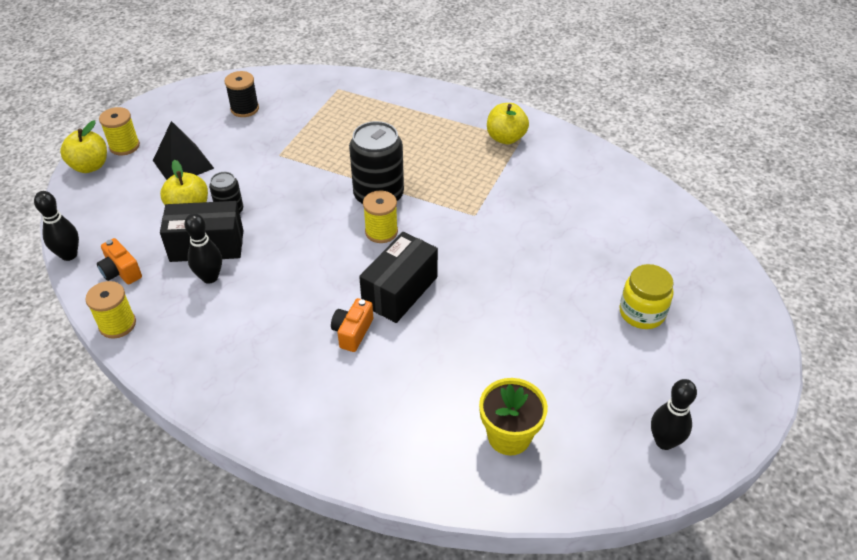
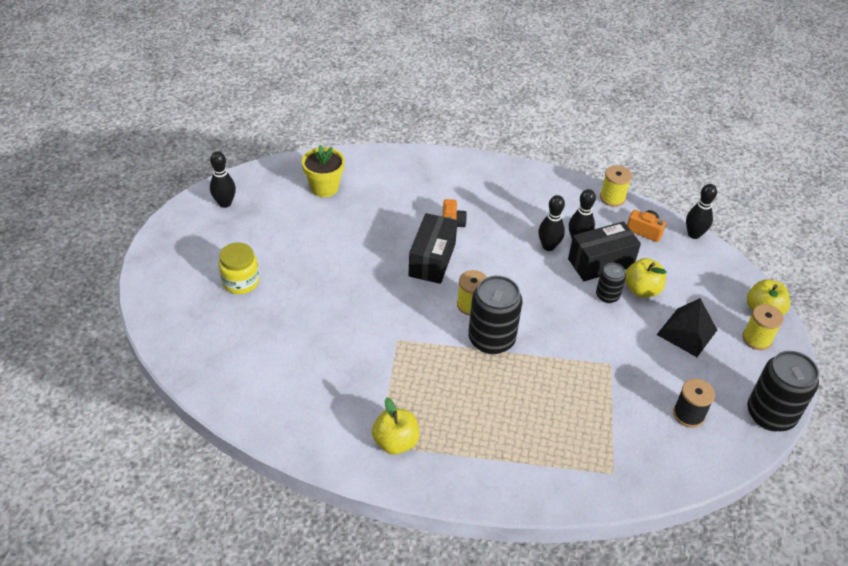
camera: 160 degrees right, 0 degrees up
(178, 96) = (770, 414): none -> black can
(251, 277) = (548, 246): none -> black bowling pin

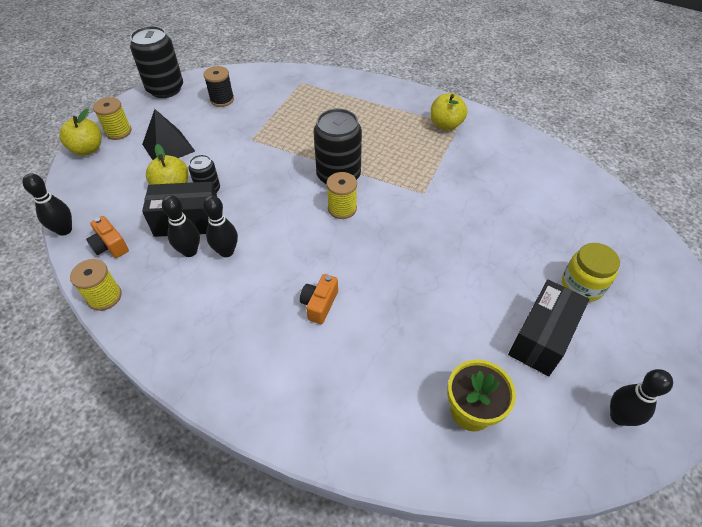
camera: 160 degrees left, 5 degrees up
(432, 260) = (361, 264): black box -> black box (541, 338)

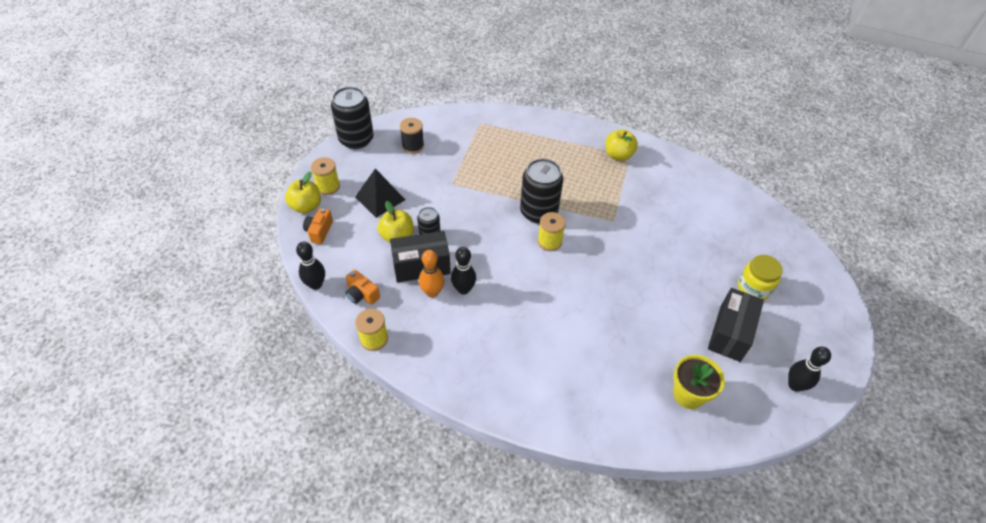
camera: 10 degrees left, 0 degrees up
(190, 251) = (432, 292): black bowling pin -> orange bowling pin
(319, 304) = (553, 326): orange camera -> orange camera (319, 231)

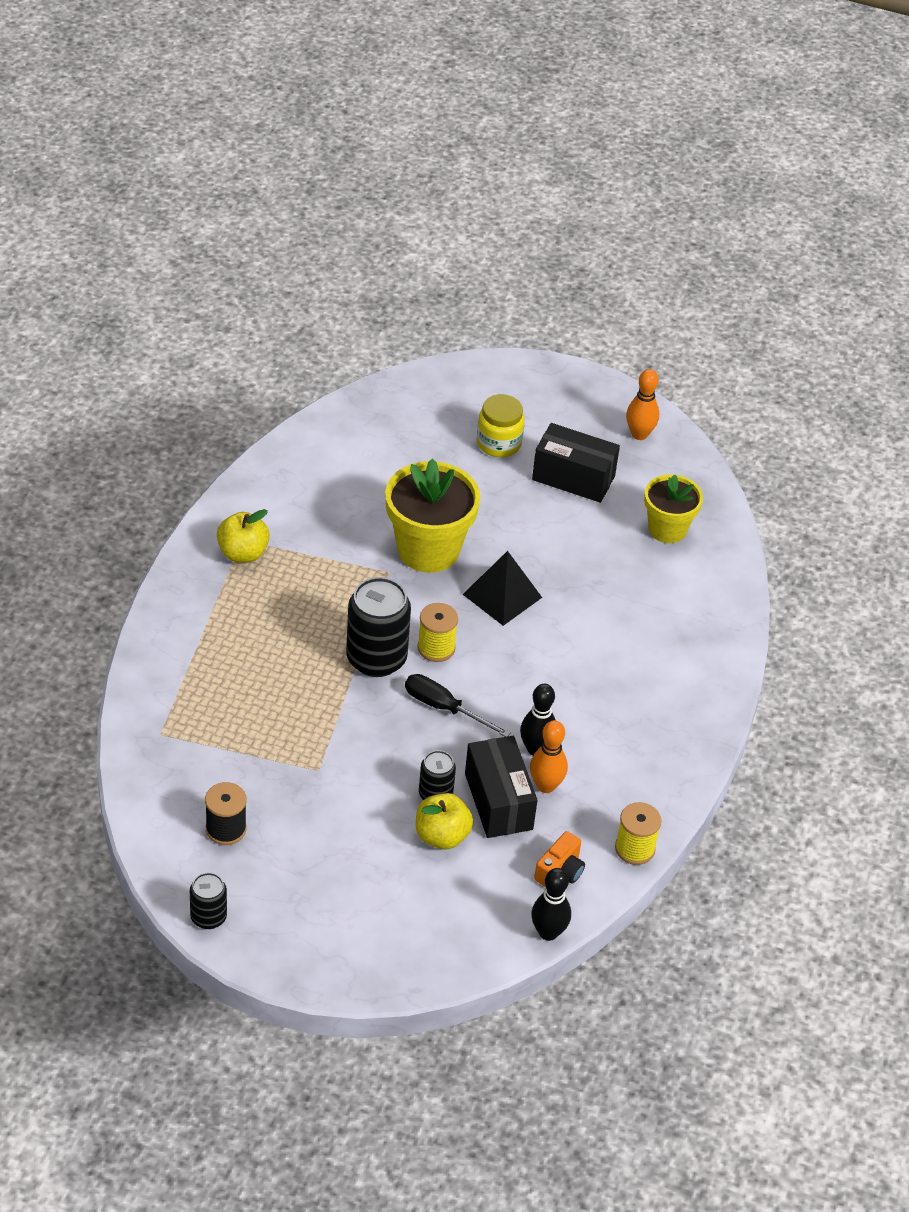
camera: 95 degrees left, 5 degrees down
(306, 206) = (384, 971): yellow apple -> none
(319, 231) = (439, 943): orange camera -> none
(328, 186) = (334, 945): yellow spool -> none
(356, 139) = (208, 917): black can -> black can, size x0.54
(380, 198) = (358, 866): black pyramid -> black pyramid (502, 595)
(499, 243) = (444, 708): none -> black screwdriver
(637, 242) = (428, 550): none -> yellow flower pot
(795, 385) = (639, 434): black bowling pin -> orange bowling pin

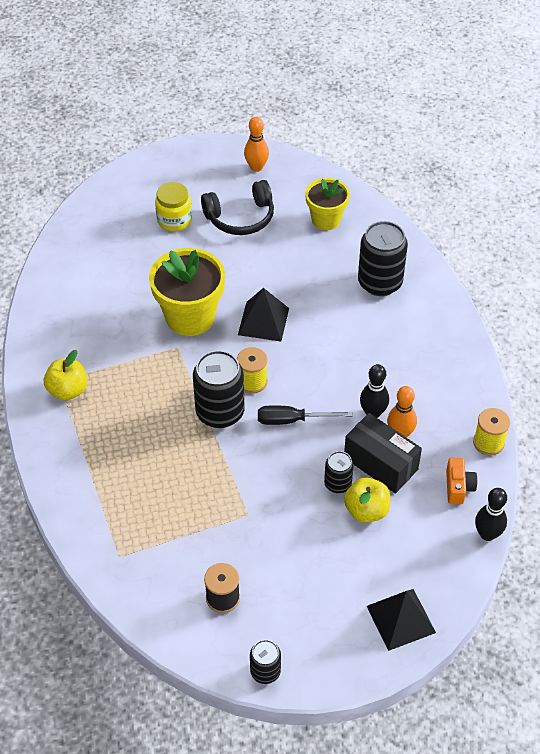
camera: 30 degrees left, 5 degrees up
(383, 953) = (400, 619): none -> black pyramid
(573, 478) = (240, 217): black box -> black headphones
(667, 625) = (380, 282): none -> black can

